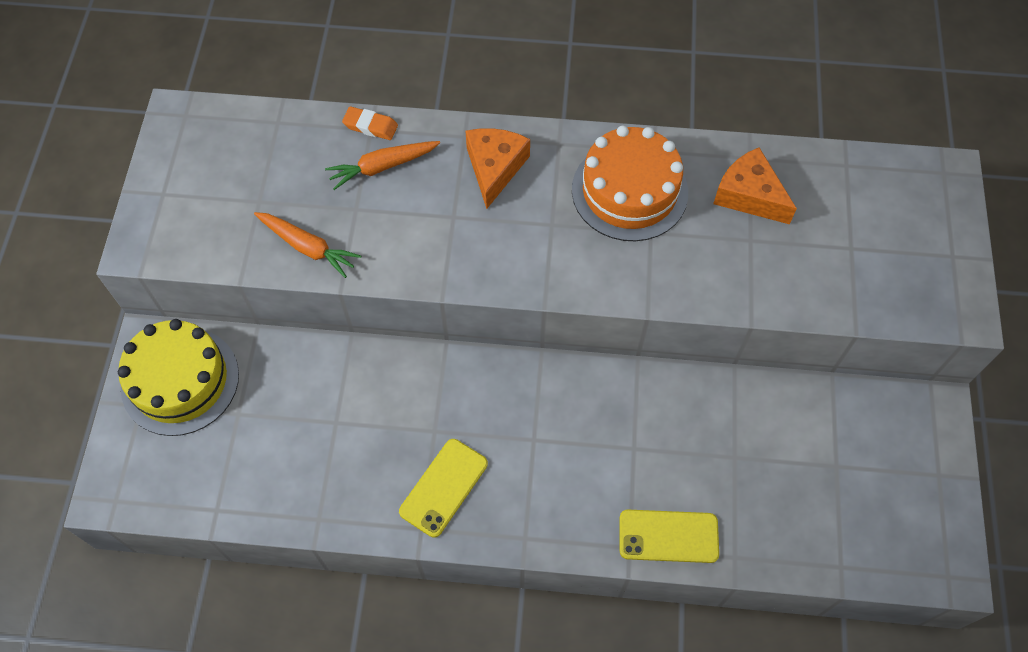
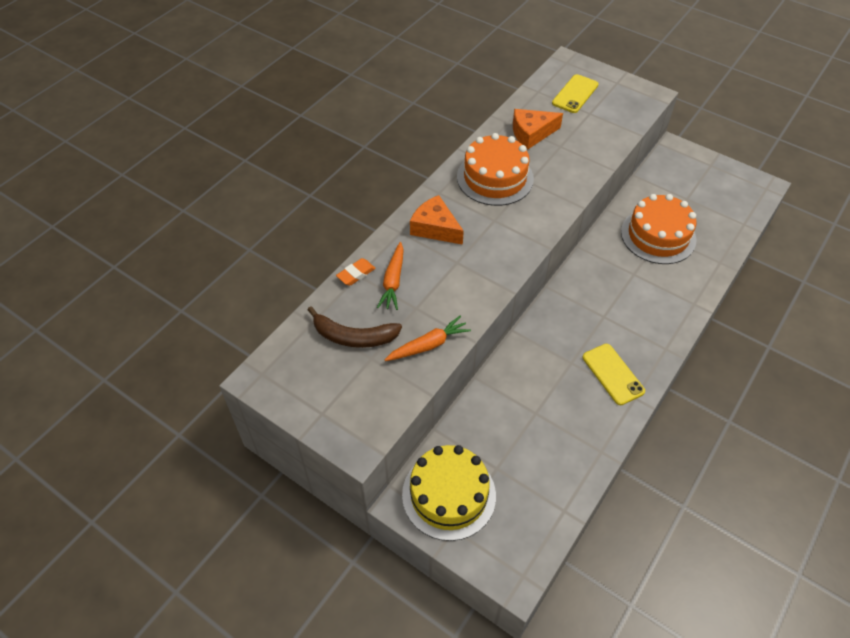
camera: 60 degrees left, 10 degrees down
(279, 170) = (353, 337): none -> brown banana
(668, 536) = (695, 284): yellow phone -> yellow phone (575, 94)
(729, 453) = (658, 235): none -> orange cake

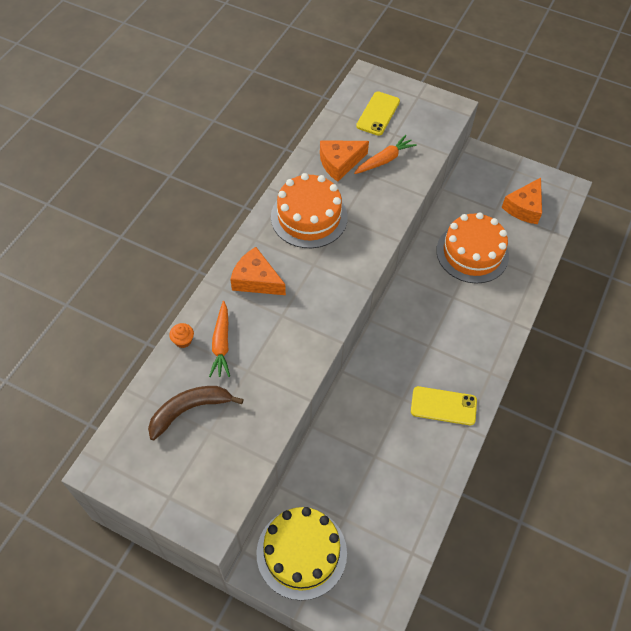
camera: 10 degrees left, 5 degrees up
(353, 337) = (189, 410): brown banana -> brown banana turned 150 degrees clockwise
(356, 274) = (183, 340): orange eraser -> orange cupcake
(428, 345) = (265, 409): orange carrot -> orange carrot (384, 160)
(613, 374) = (443, 406): yellow phone -> yellow phone turned 45 degrees counterclockwise
(716, 199) = (524, 207): none -> orange cheese

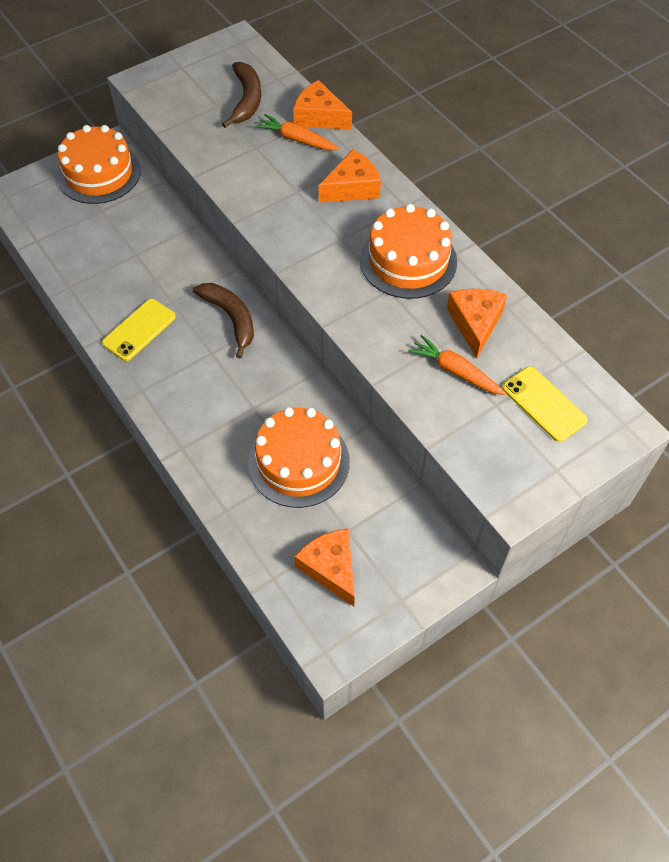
camera: 120 degrees right, 0 degrees up
(183, 340) = (319, 117): orange cupcake -> orange cheese
(301, 553) = (99, 173): yellow cake -> orange cake
(384, 160) = (455, 371): orange carrot -> orange carrot turned 135 degrees clockwise
(391, 349) = (231, 318): none -> brown banana

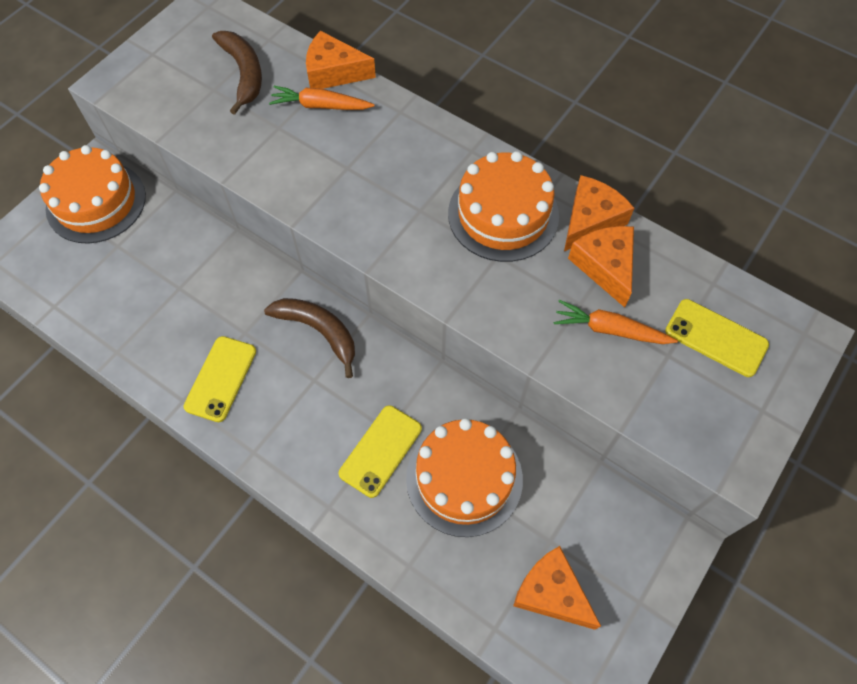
camera: 20 degrees left, 5 degrees up
(240, 420) = (380, 451): none -> yellow phone
(352, 187) = (406, 146): orange cheese -> orange cheese (590, 220)

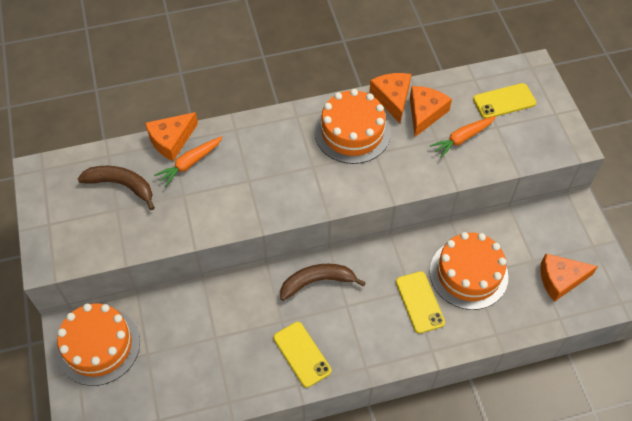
camera: 50 degrees left, 5 degrees down
(605, 266) = (425, 113): orange cheese -> orange cheese turned 90 degrees clockwise

